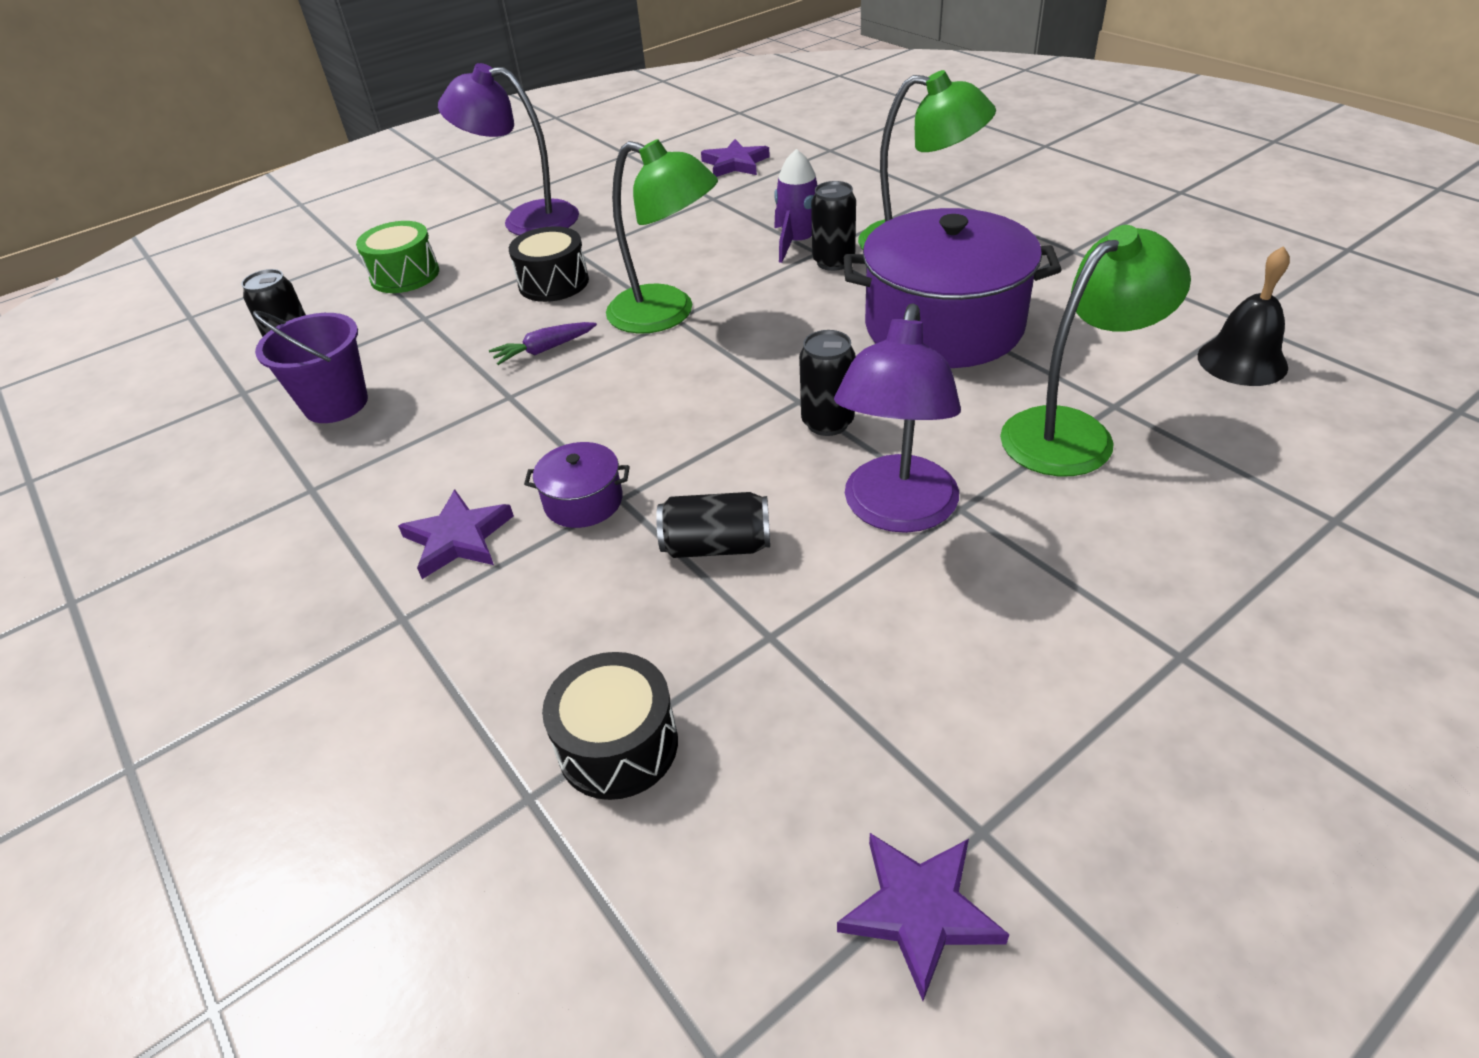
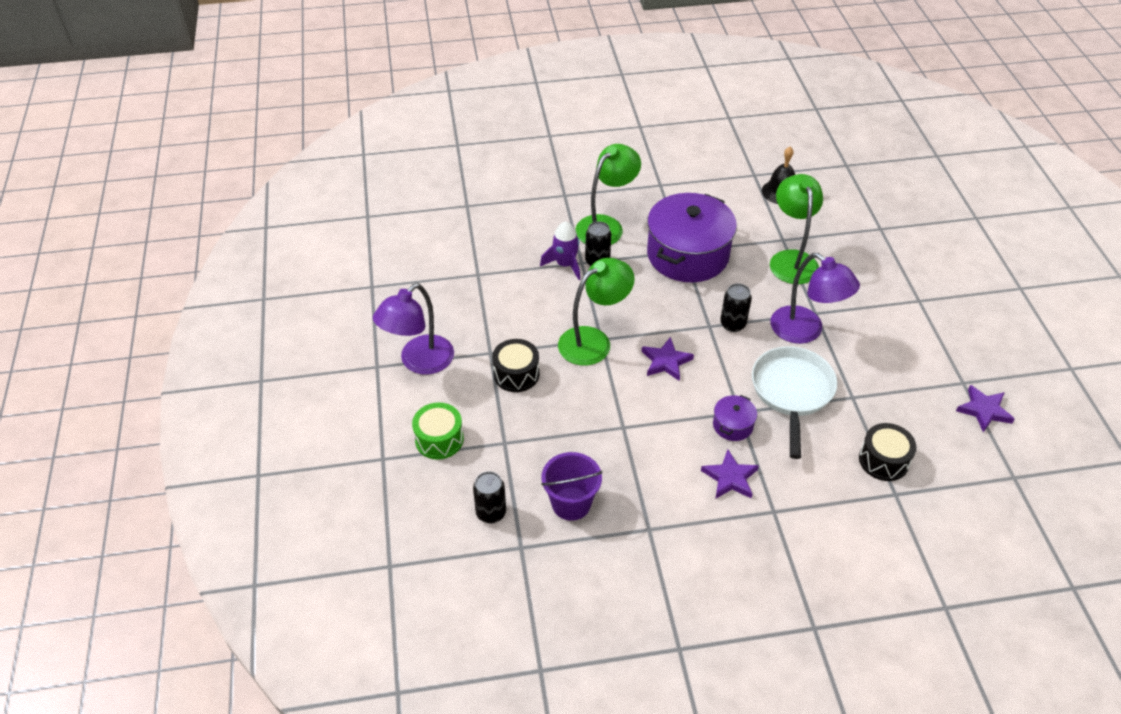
camera: 65 degrees left, 5 degrees up
(544, 350) = (588, 400): purple carrot -> none
(716, 546) = (792, 392): black can -> white pan
(735, 163) = (442, 248): purple star -> purple star (666, 361)

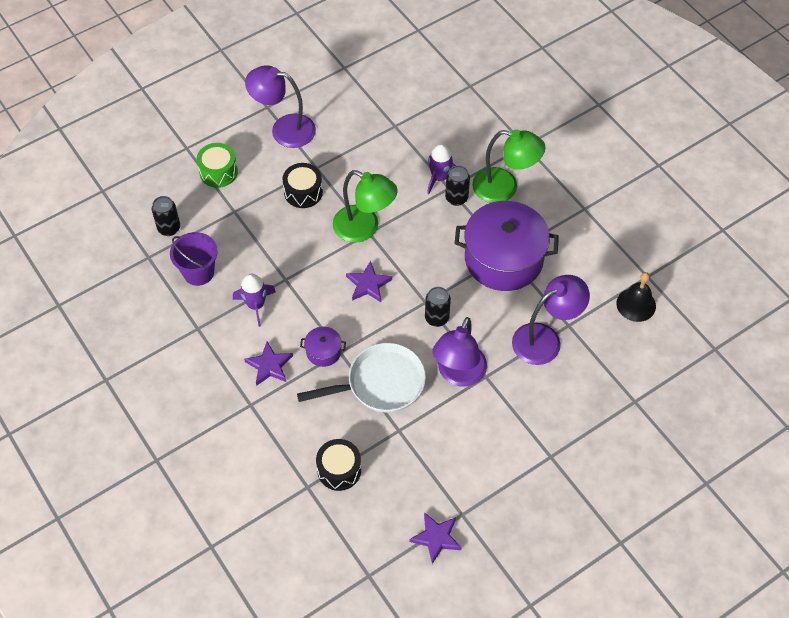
camera: 65 degrees right, 10 degrees up
(644, 464) = (256, 305): none -> purple rocket
(791, 259) = (545, 339): green lamp -> purple lamp

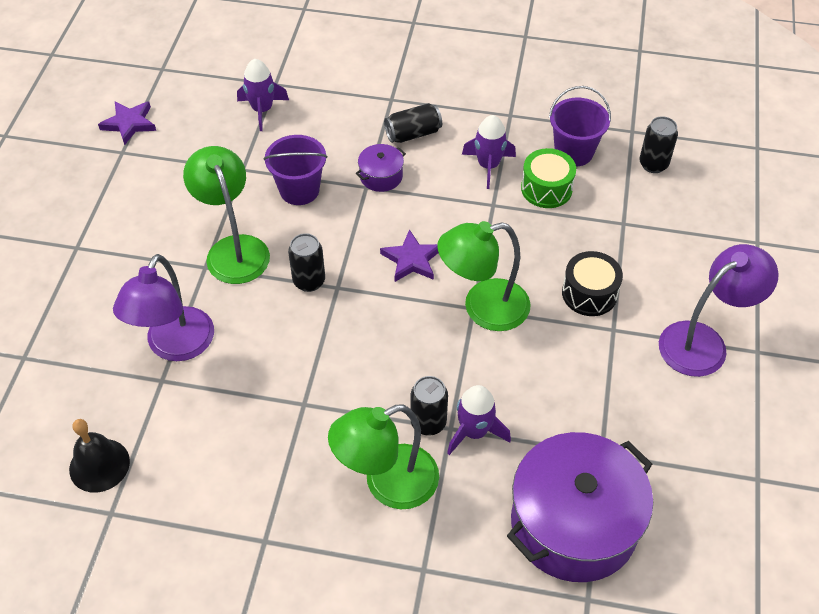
camera: 135 degrees right, 5 degrees down
(218, 172) = (693, 245): green drum -> green drum (546, 188)
(269, 366) = (413, 133): purple star -> black can
(339, 470) = (262, 110): black drum -> purple rocket
(381, 383) = (299, 190): white pan -> purple bucket
(458, 374) = (234, 249): purple lamp -> green lamp
(503, 259) = (302, 396): purple pot -> purple pot (574, 524)

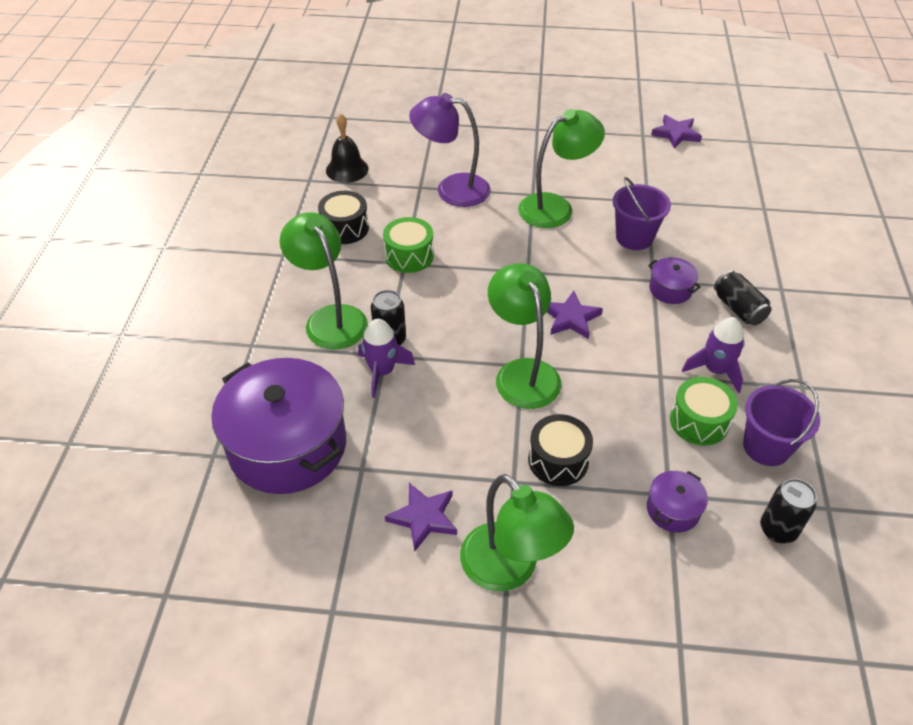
camera: 85 degrees right, 5 degrees down
(226, 468) = (345, 228): none -> black drum
(262, 110) = (725, 204): purple rocket -> none
(292, 398) = (409, 256): none -> green drum
(309, 281) = (530, 254): black can -> none
(638, 223) = (673, 510): none -> purple pot
(655, 403) = (423, 517): none -> purple star
(703, 342) = (509, 569): purple lamp -> green lamp

